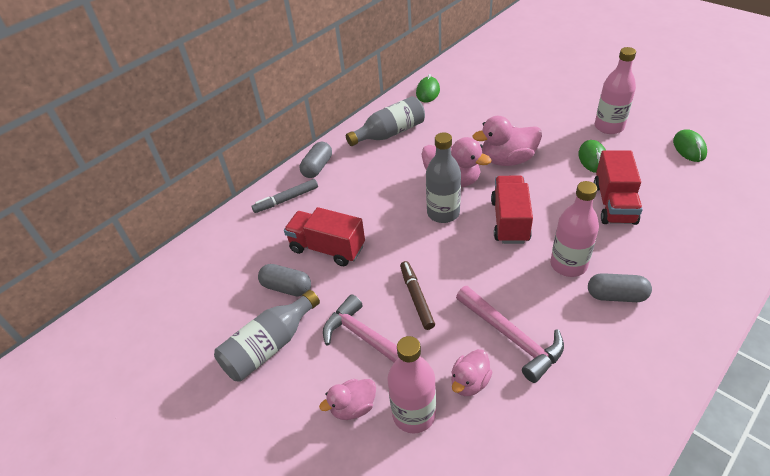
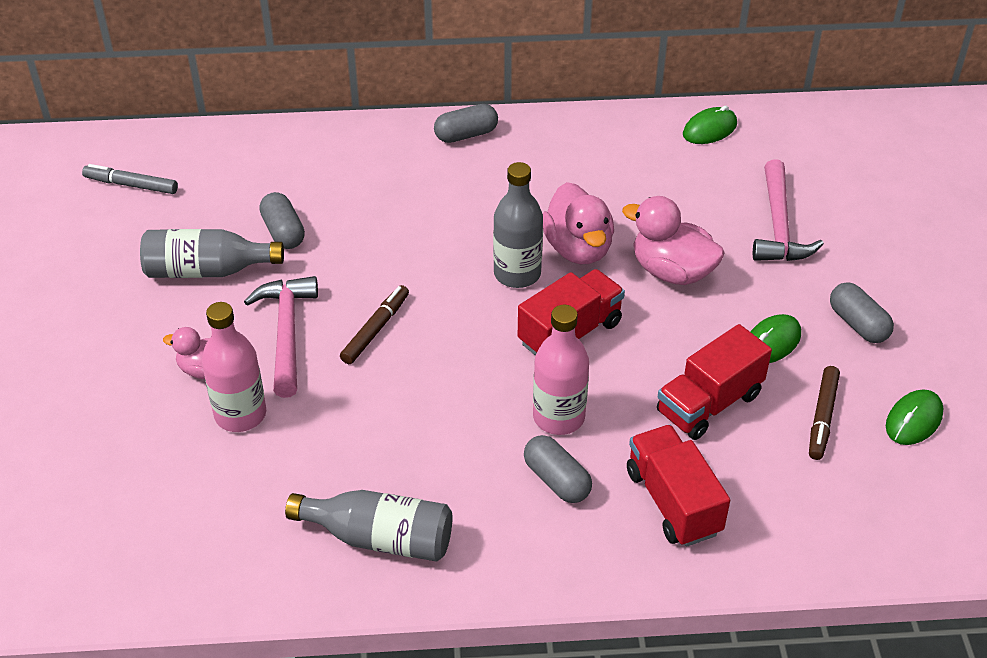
camera: 40 degrees right, 0 degrees up
(286, 200) = (392, 147): grey marker -> grey marker (131, 185)
(327, 248) = (364, 223): red truck -> red truck (673, 502)
(390, 133) = (592, 150): grey bottle -> grey bottle (380, 538)
(469, 382) = (316, 431): pink duck -> none
(512, 337) = (405, 430): pink hammer -> pink hammer (779, 226)
(609, 127) = (857, 324): pink bottle -> grey capsule
(660, 173) = (822, 417): none -> brown marker

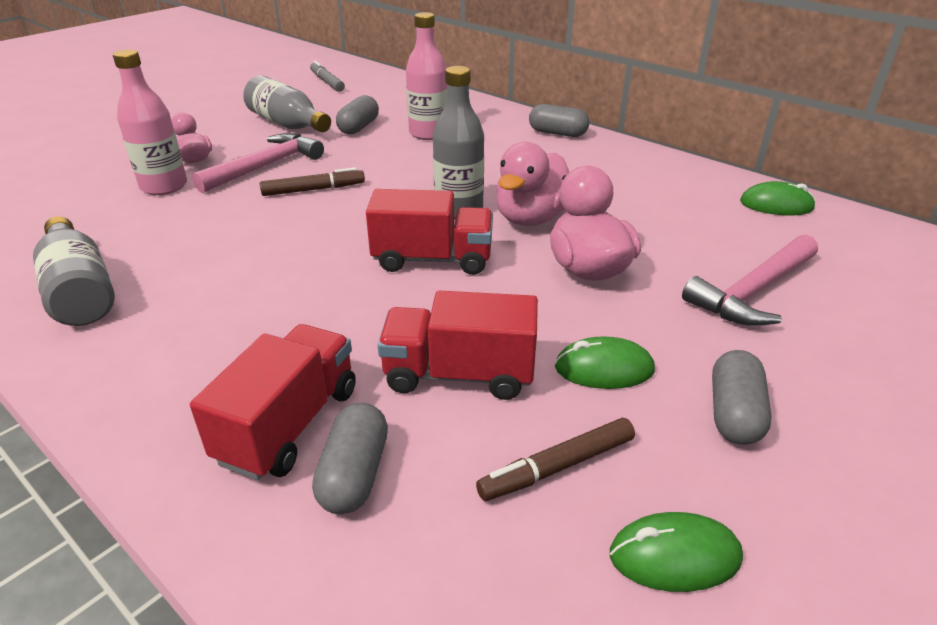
camera: 45 degrees right, 10 degrees down
(557, 480) = (242, 339): grey capsule -> grey capsule (354, 474)
(558, 417) = (324, 302): pink bottle -> pink bottle (428, 133)

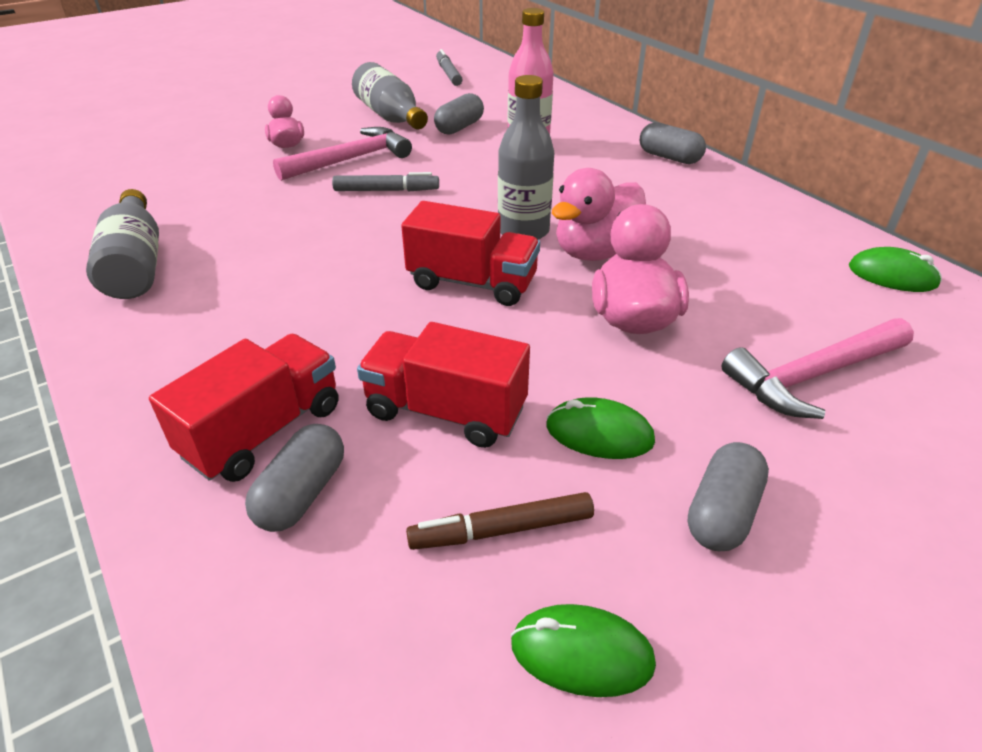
camera: 15 degrees right, 5 degrees up
(164, 186) = (249, 169): pink bottle -> none
(313, 190) = (386, 190): brown marker -> grey marker

